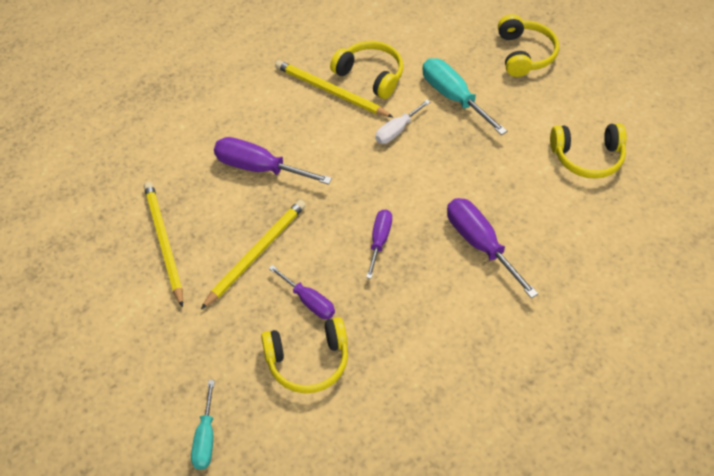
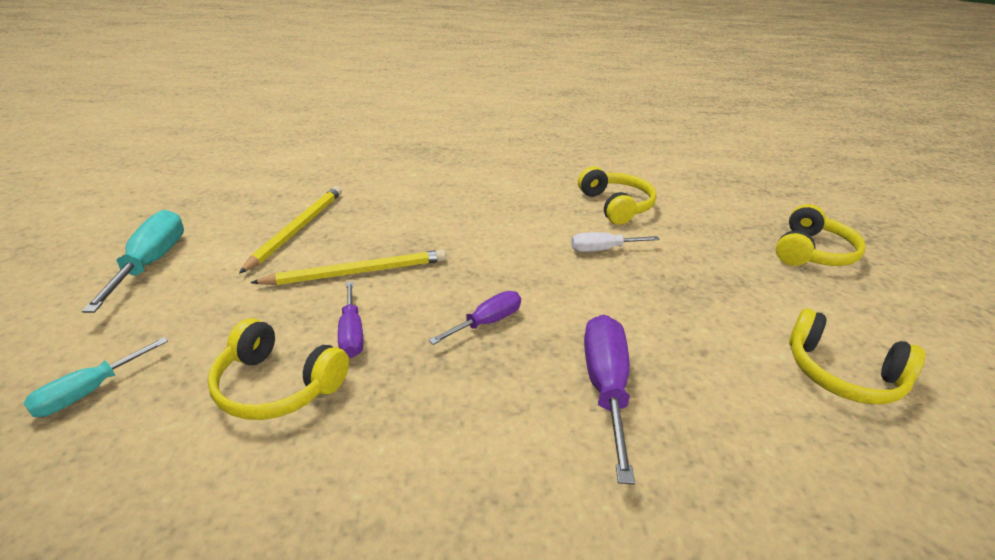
camera: 35 degrees right, 20 degrees down
(259, 168) = (439, 220): purple screwdriver -> none
(330, 91) = (565, 201): yellow pencil -> none
(453, 97) = (692, 251): turquoise screwdriver -> turquoise screwdriver (151, 263)

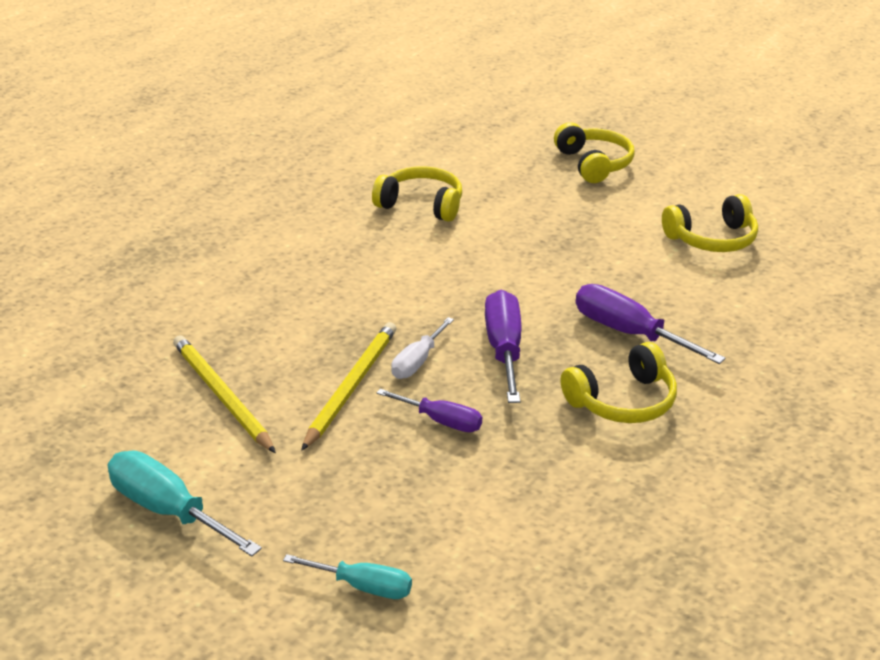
camera: 50 degrees left, 0 degrees up
(89, 392) = (363, 586): turquoise screwdriver -> turquoise screwdriver turned 60 degrees counterclockwise
(277, 386) = (467, 480): yellow headphones -> yellow headphones (623, 401)
(487, 322) = (504, 349): purple screwdriver -> purple screwdriver, size x1.61
(603, 249) = (477, 248): white screwdriver -> white screwdriver (417, 362)

